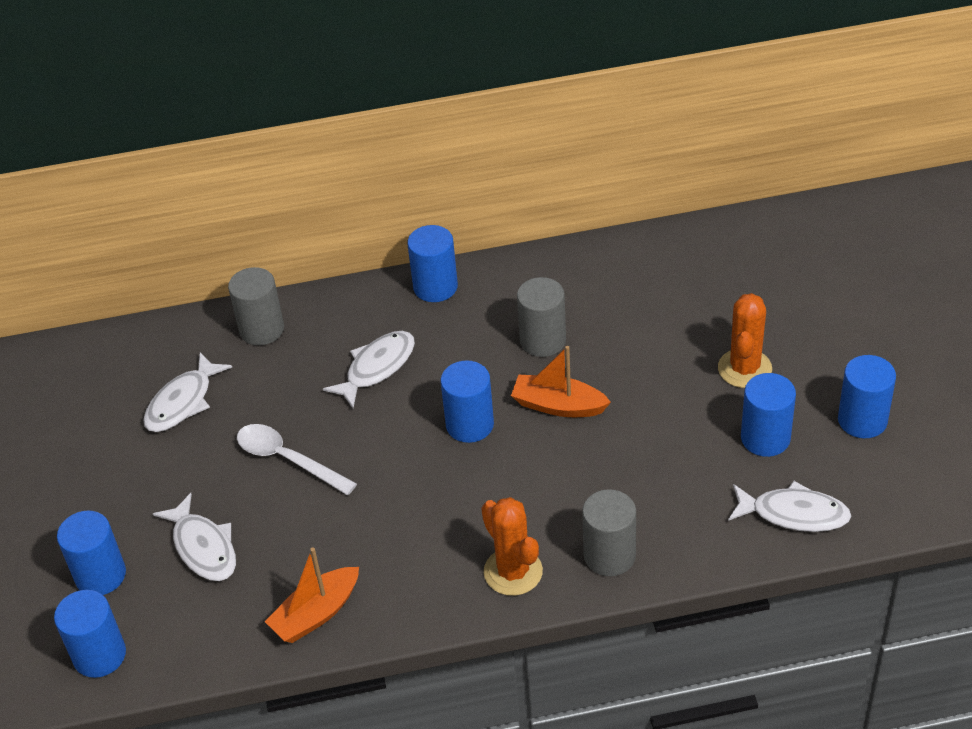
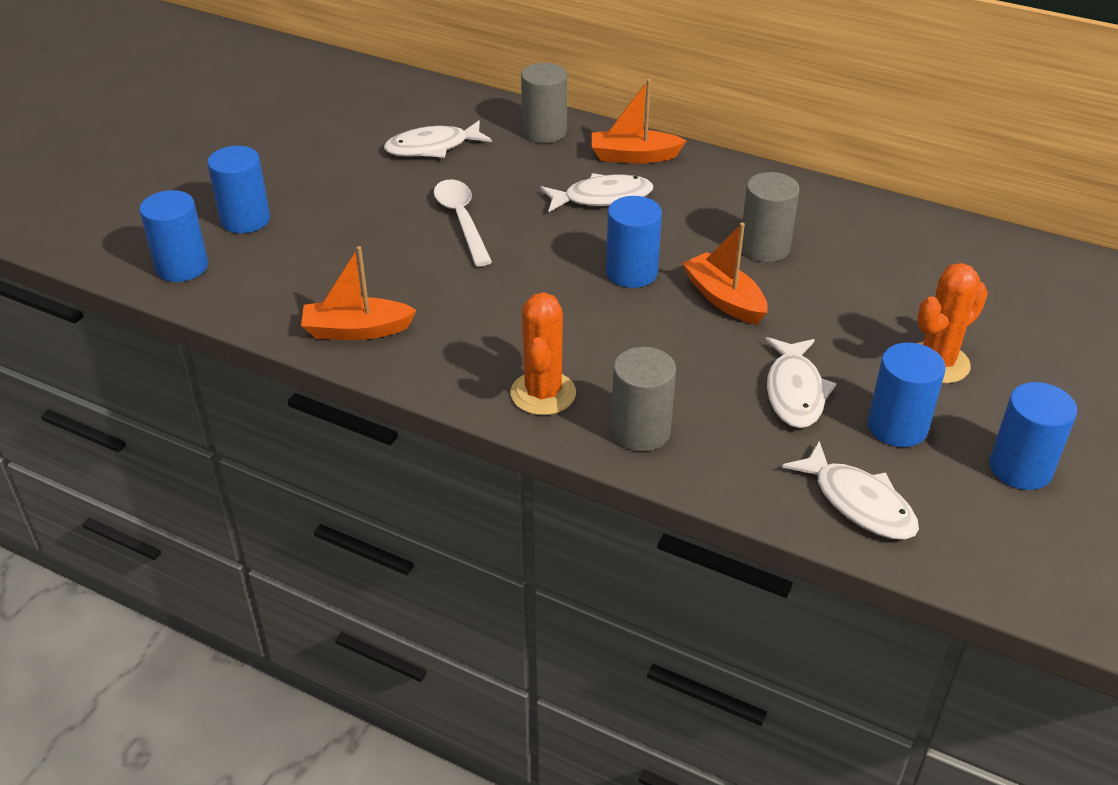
camera: 35 degrees right, 5 degrees down
(203, 547) = (333, 242): white fish -> white fish (795, 392)
(360, 312) = (633, 156): none -> orange boat
(435, 287) = (714, 169): blue cylinder -> none

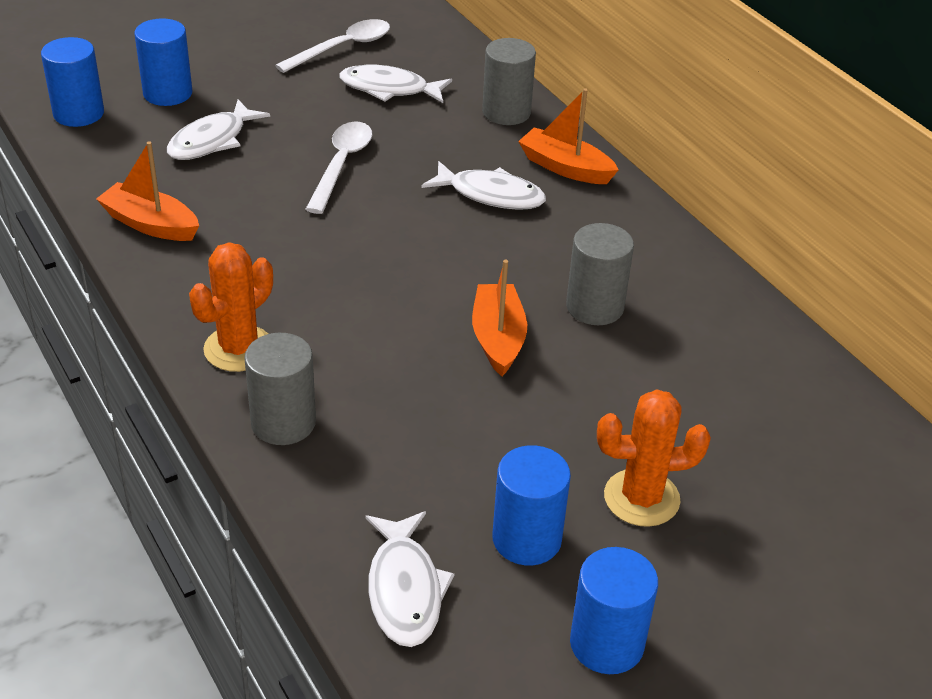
camera: 30 degrees right, 0 degrees up
(356, 129) = (342, 48): none -> white spoon
(631, 272) = (439, 276): blue cylinder -> none
(795, 392) = (464, 456): white fish -> white fish (212, 141)

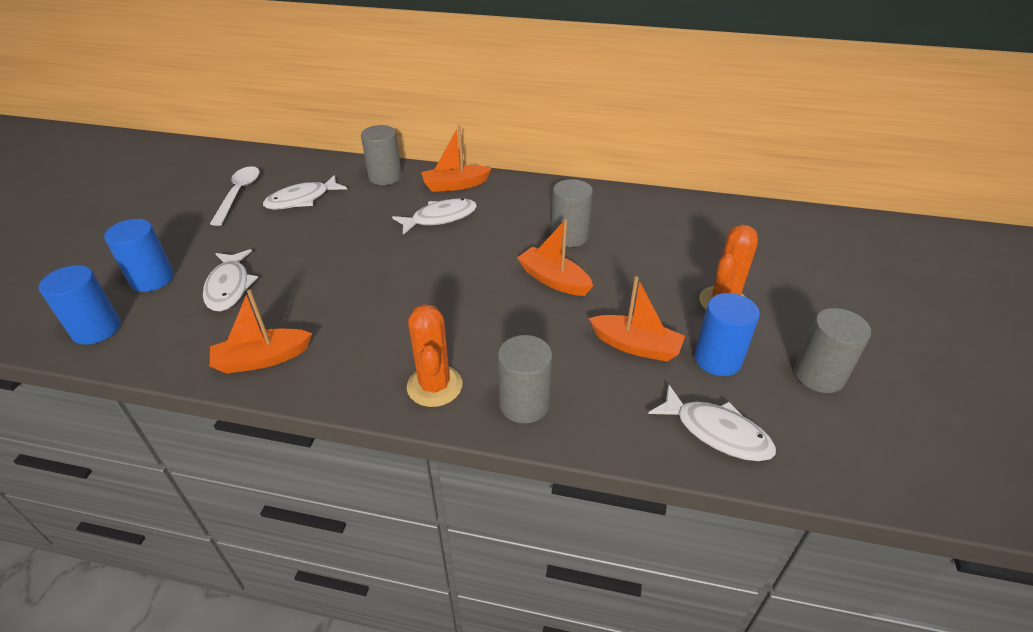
camera: 45 degrees left, 0 degrees up
(341, 165) = (335, 251): white spoon -> none
(467, 460) = (636, 346): none -> orange boat
(606, 643) = (819, 375): blue cylinder -> grey cylinder

